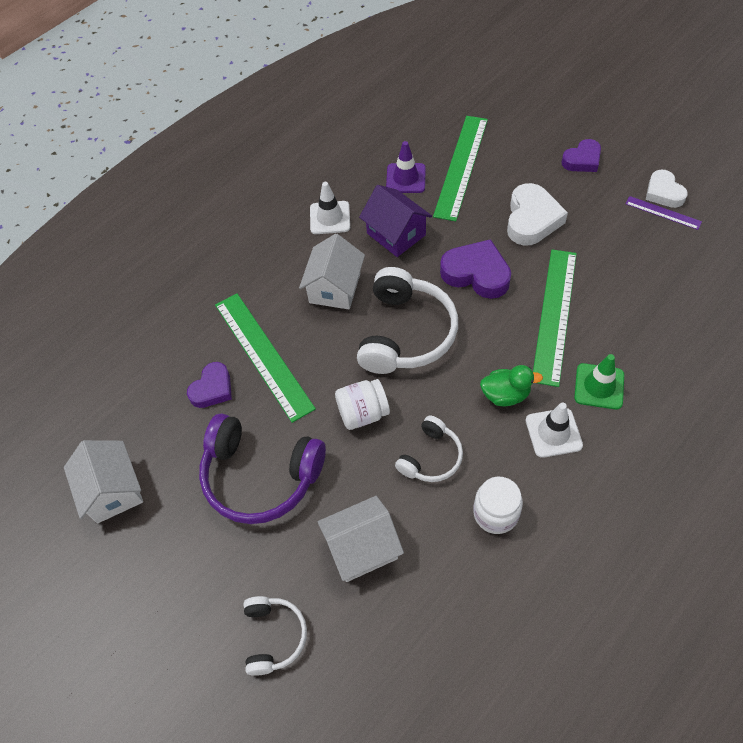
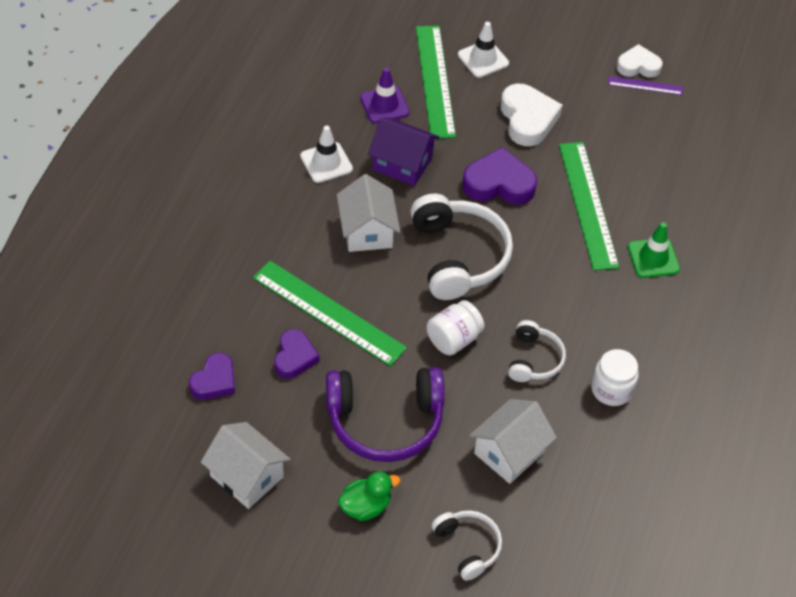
camera: 30 degrees left, 5 degrees down
(505, 395) = (575, 287): green duck -> green duck (365, 506)
(553, 433) = (631, 308): white traffic cone -> white traffic cone (483, 59)
(582, 160) = (550, 49): purple heart -> purple heart (214, 381)
(663, 193) = (638, 66): white heart -> white heart turned 135 degrees clockwise

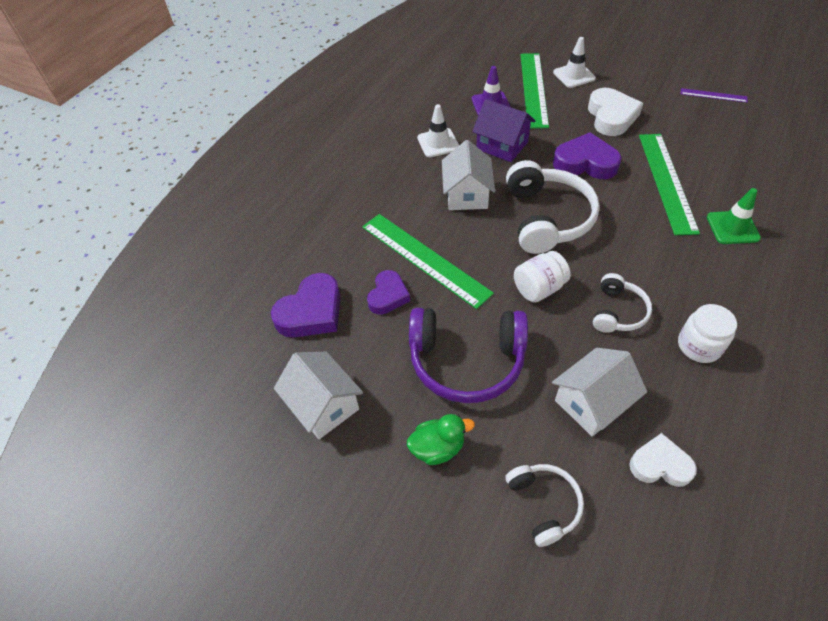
camera: 15 degrees right, 0 degrees up
(214, 381) = (311, 312): purple heart -> purple heart, size x1.54
(638, 66) = (706, 82): white heart -> white heart (660, 465)

